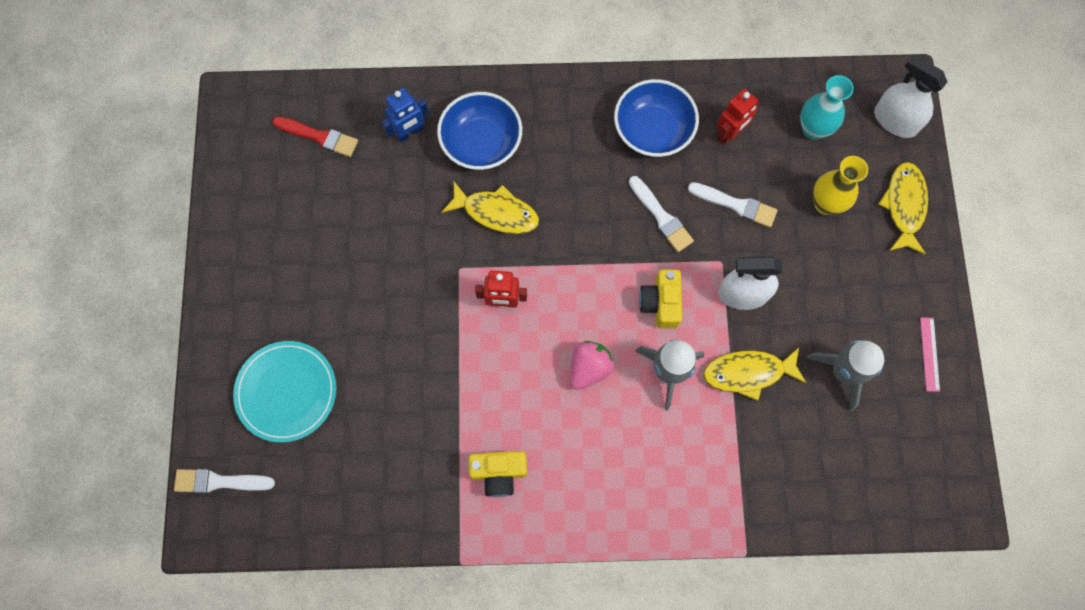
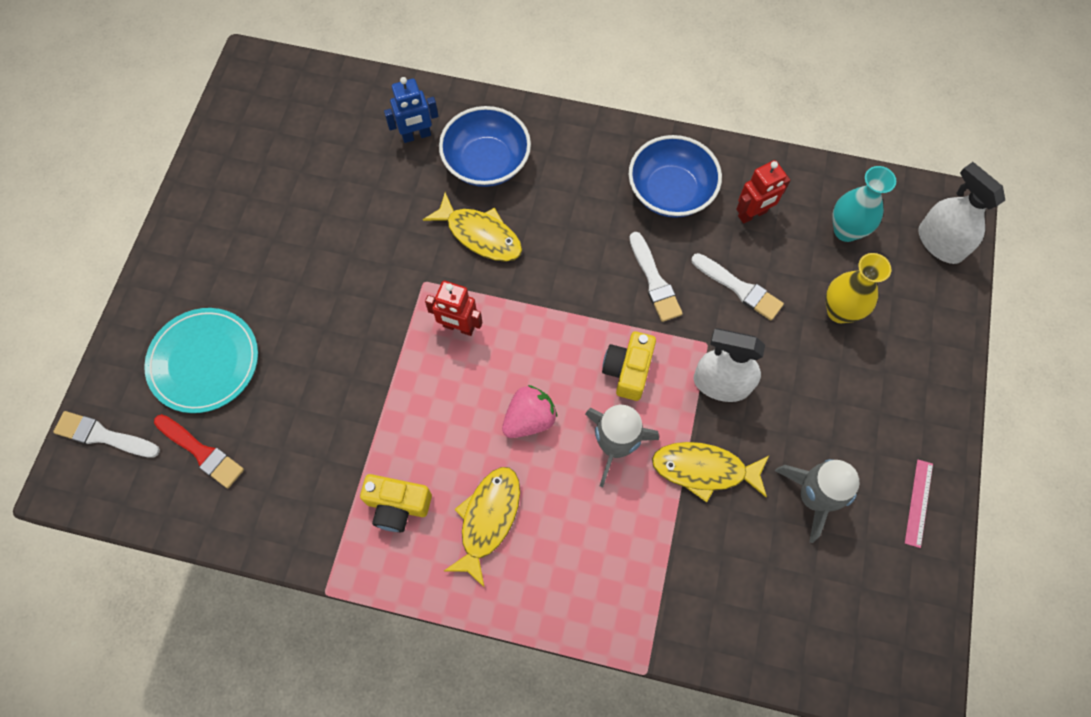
camera: 15 degrees right, 5 degrees down
(319, 137) = (324, 119): red brush -> red brush (201, 452)
(904, 206) = (928, 334): yellow fish -> yellow fish (488, 519)

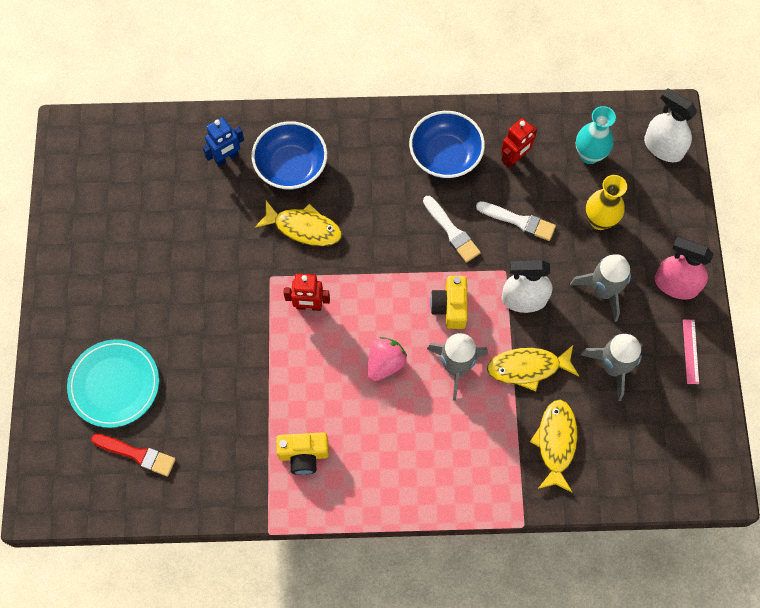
camera: 15 degrees left, 0 degrees up
(103, 436) = (53, 462): white brush -> none
(488, 519) = (375, 447): yellow fish -> yellow fish (556, 443)
(824, 398) = (603, 290): none -> grey rocket
(918, 413) = (676, 285): none -> pink spray bottle

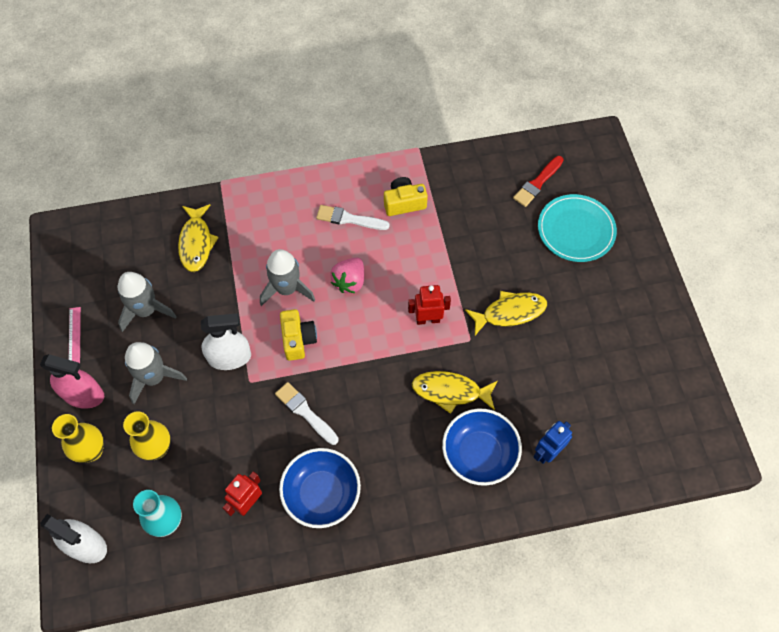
camera: 170 degrees right, 5 degrees down
(137, 454) = (537, 183): red brush -> red brush turned 60 degrees counterclockwise
(519, 221) = (239, 434): white brush -> white brush (349, 219)
(528, 368) = (223, 298): yellow fish -> yellow fish (510, 312)
(663, 228) = (92, 451): none -> yellow vase

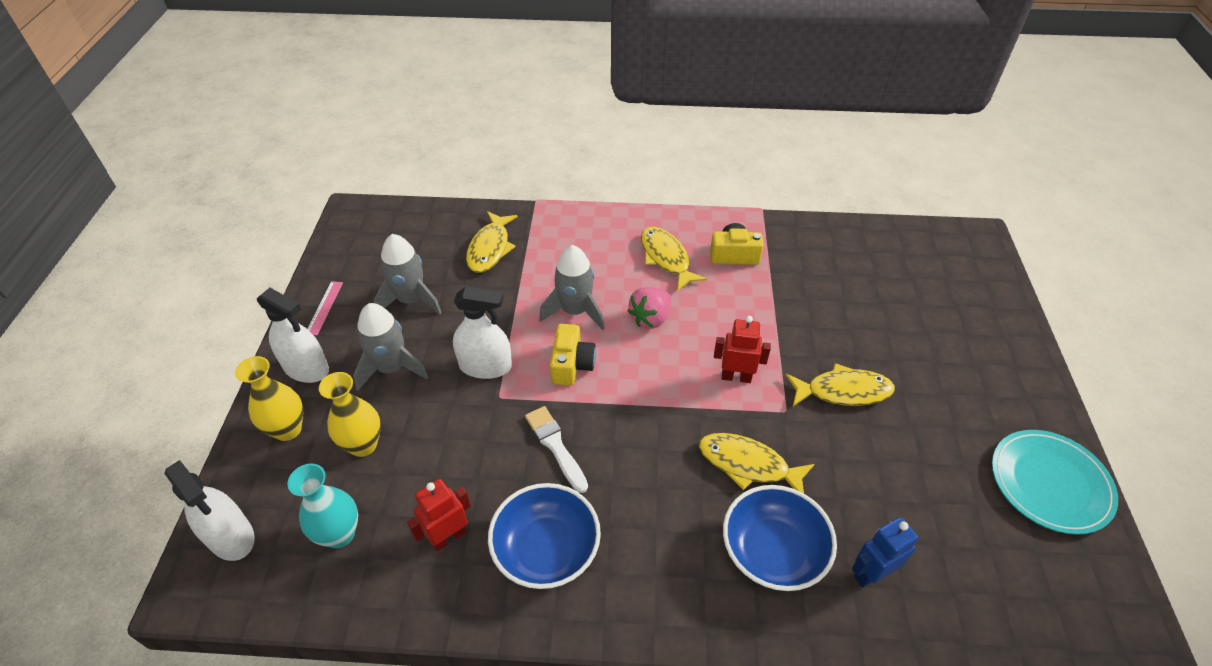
camera: 15 degrees right, 15 degrees down
(83, 395) = (306, 368): pink spray bottle -> white spray bottle
(349, 219) = (666, 258): white brush -> yellow fish
(537, 183) = (898, 265): red brush -> none
(576, 230) = (941, 320): turquoise plate -> turquoise plate (1050, 483)

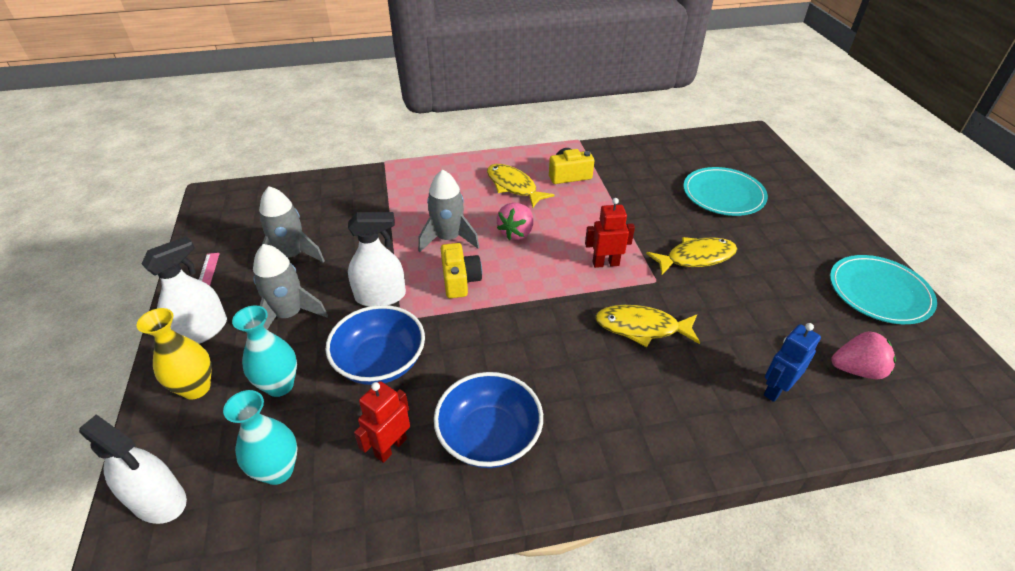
camera: 15 degrees left, 5 degrees down
(306, 368) = (201, 331): white spray bottle -> white spray bottle turned 60 degrees counterclockwise
(363, 445) = (279, 385): yellow vase -> turquoise vase
(490, 248) = (354, 203): yellow fish -> none
(555, 446) = (467, 348): white brush -> none
(772, 552) = (689, 391): blue bowl -> blue bowl (380, 362)
(909, 314) = (723, 194): none -> turquoise plate
(977, 573) = (856, 369): none -> pink strawberry

